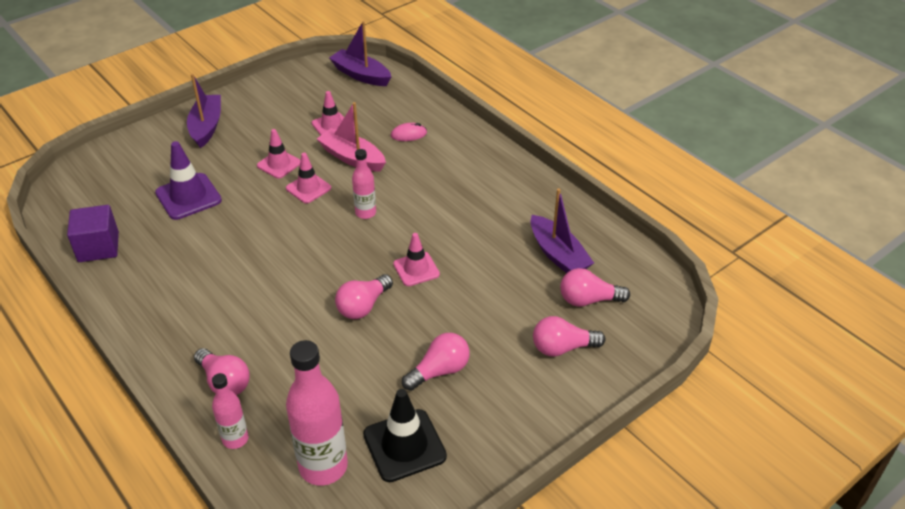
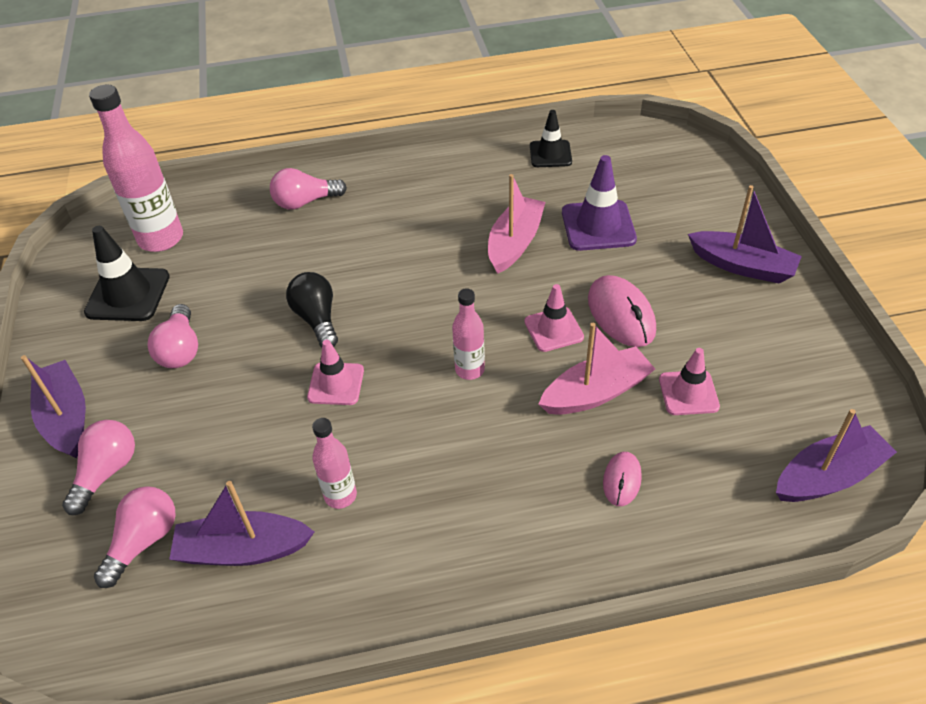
camera: 120 degrees right, 5 degrees up
(98, 247) = (550, 154): purple cube -> black traffic cone
(226, 232) = (515, 243): none -> pink boat
(235, 439) = (239, 196): pink bottle -> pink bottle (340, 496)
(279, 164) = (621, 314): pink traffic cone -> pink mouse
(363, 306) = (317, 319): pink light bulb -> black light bulb
(542, 401) = (66, 417): none -> purple boat

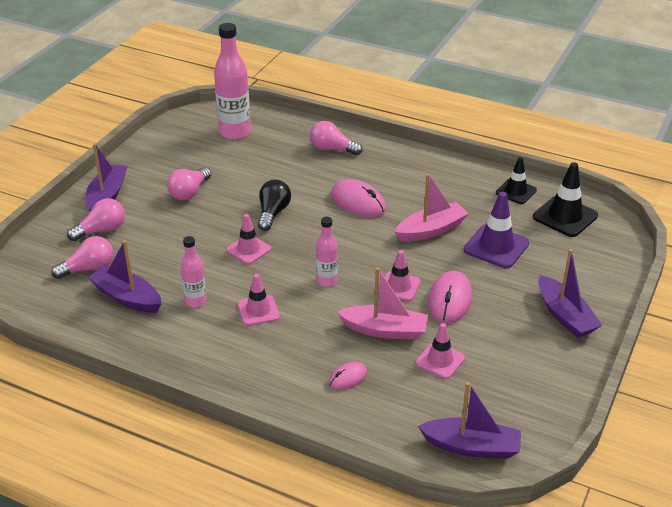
camera: 35 degrees right, 10 degrees down
(128, 294) = (190, 152): black traffic cone -> black traffic cone (565, 216)
(402, 251) = (358, 202): none -> pink mouse
(431, 459) = (258, 310): none -> pink traffic cone

